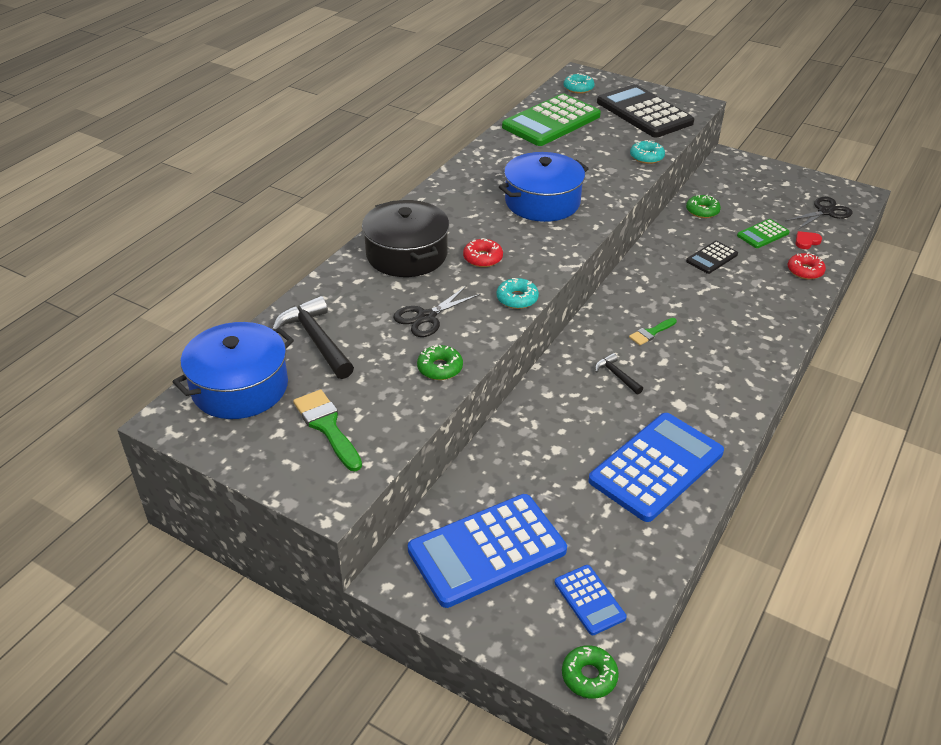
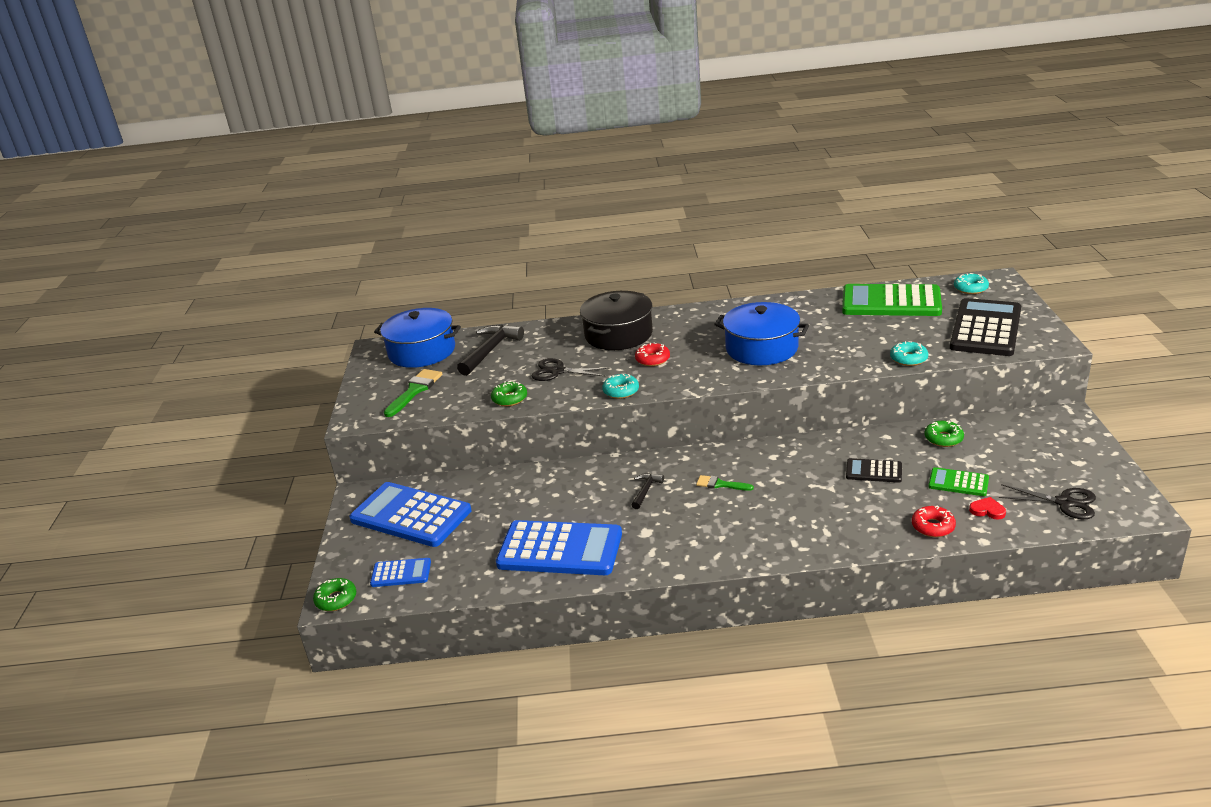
camera: 60 degrees right, 10 degrees down
(589, 600) = (401, 573): blue calculator -> blue calculator turned 120 degrees counterclockwise

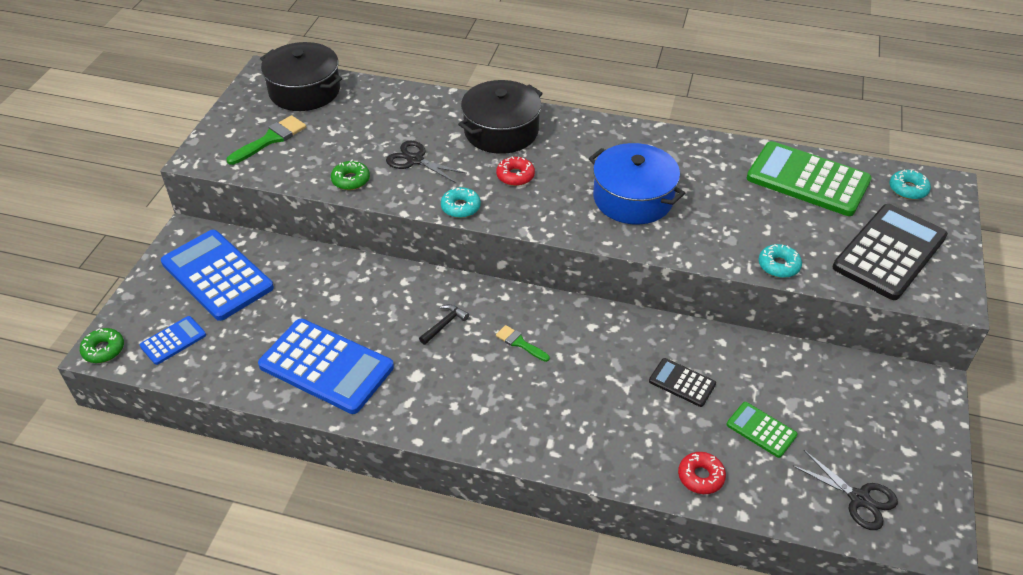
camera: 15 degrees right, 15 degrees up
(401, 573) = (173, 340): blue calculator -> blue calculator turned 60 degrees counterclockwise
(422, 351) = (304, 91): blue pot -> black pot
(490, 350) = (368, 111): black hammer -> none
(943, 438) = (780, 366): green donut -> none
(987, 510) = (770, 477): red heart -> none

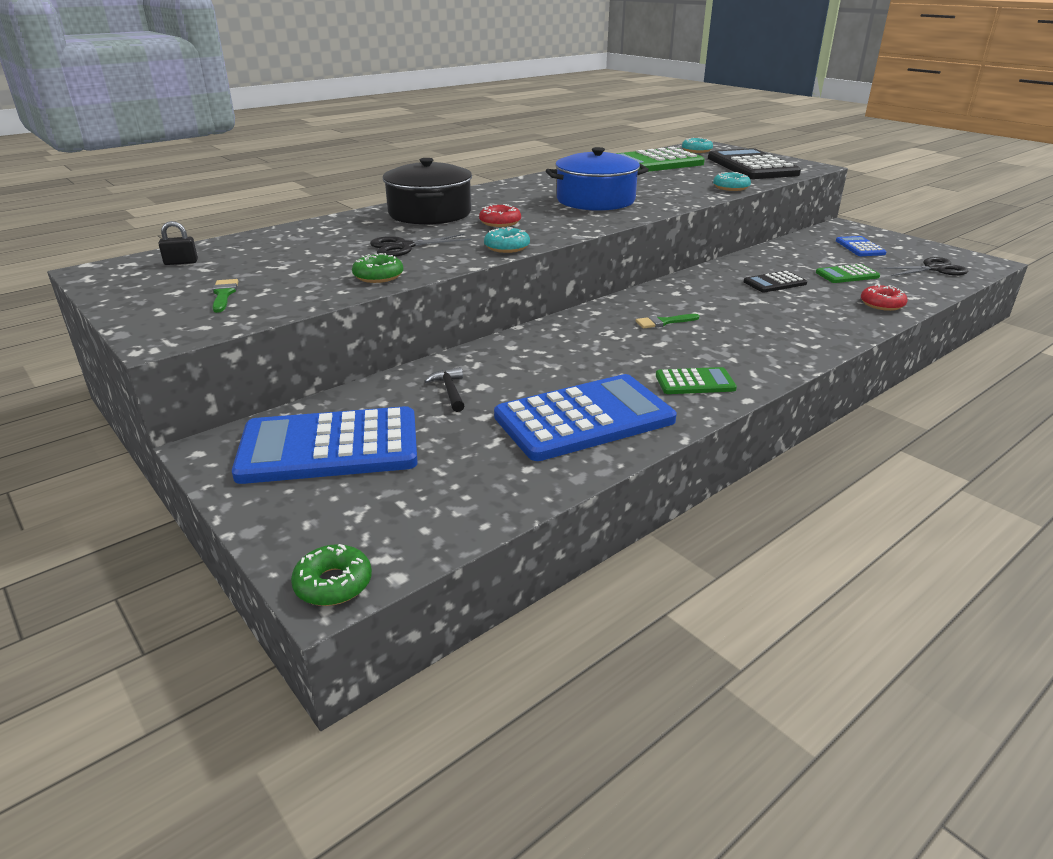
camera: 55 degrees left, 15 degrees down
(173, 340) = (402, 513): blue calculator -> blue calculator (860, 247)
(271, 139) = (224, 294): green brush -> green brush, size x0.61
(304, 91) = (181, 262): black pot -> black padlock
(424, 402) = (695, 382): none -> green calculator
(444, 324) = (598, 345): black hammer -> black hammer (450, 391)

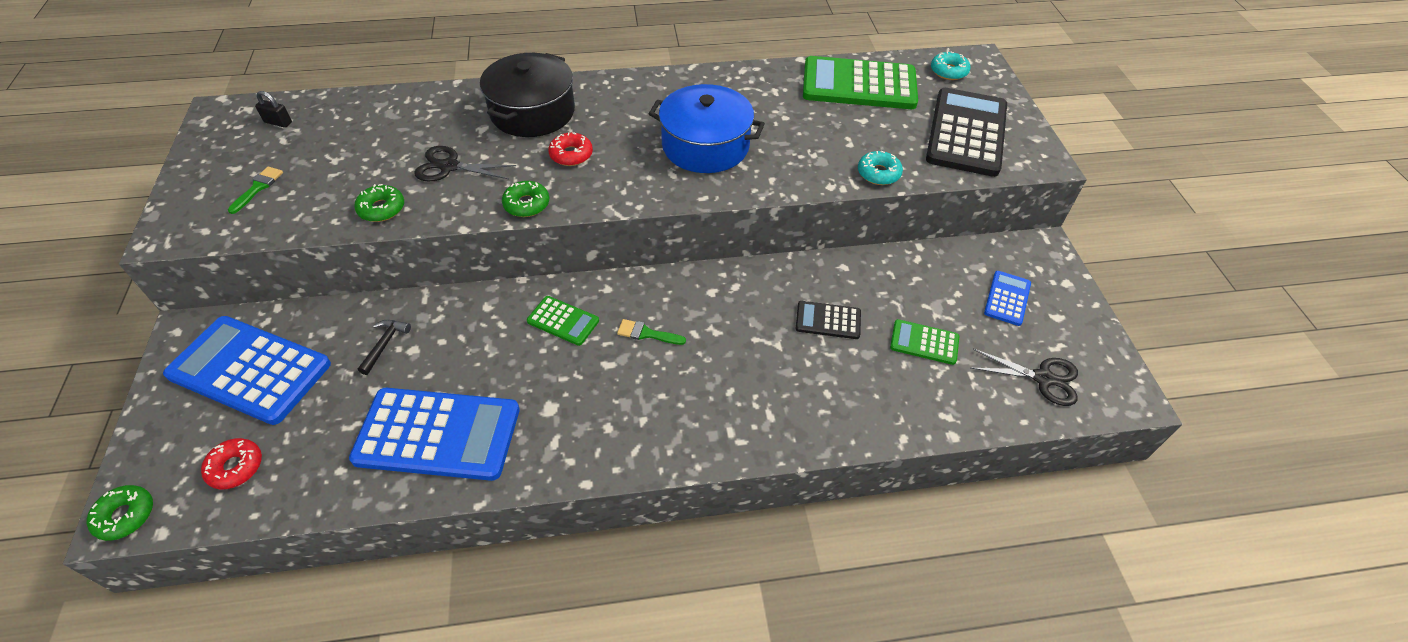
camera: 30 degrees right, 20 degrees up
(507, 247) = (526, 204): turquoise donut -> green donut
(695, 382) = (572, 435): green calculator -> green calculator (563, 321)
(882, 304) = (894, 411): red donut -> red donut (235, 467)

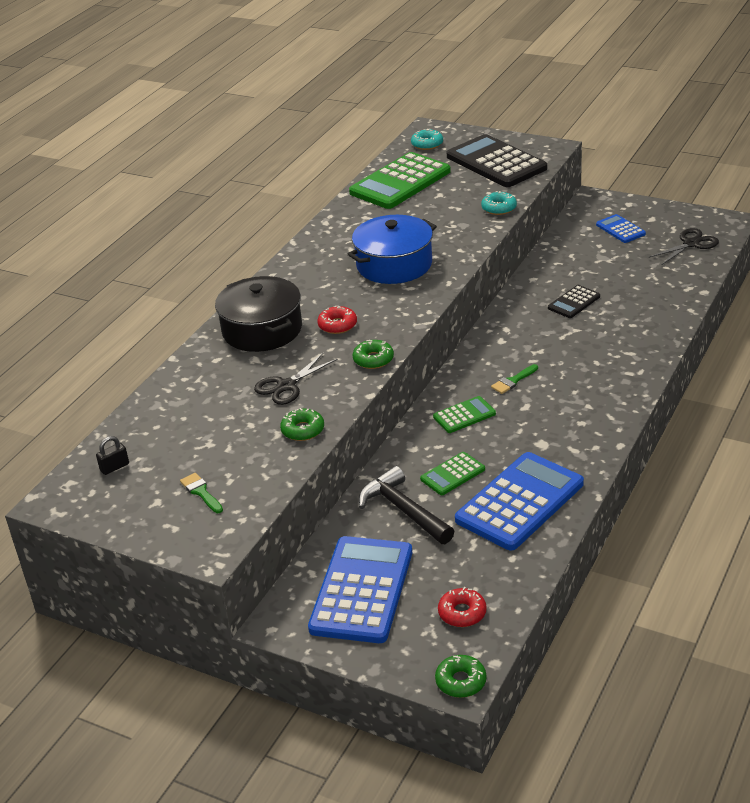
camera: 50 degrees left, 15 degrees down
(250, 370) = (362, 590): blue calculator -> blue calculator turned 135 degrees clockwise
(385, 344) = (403, 510): black hammer -> black hammer, size x1.89
(924, 342) = (626, 273): green calculator -> green calculator (452, 474)

